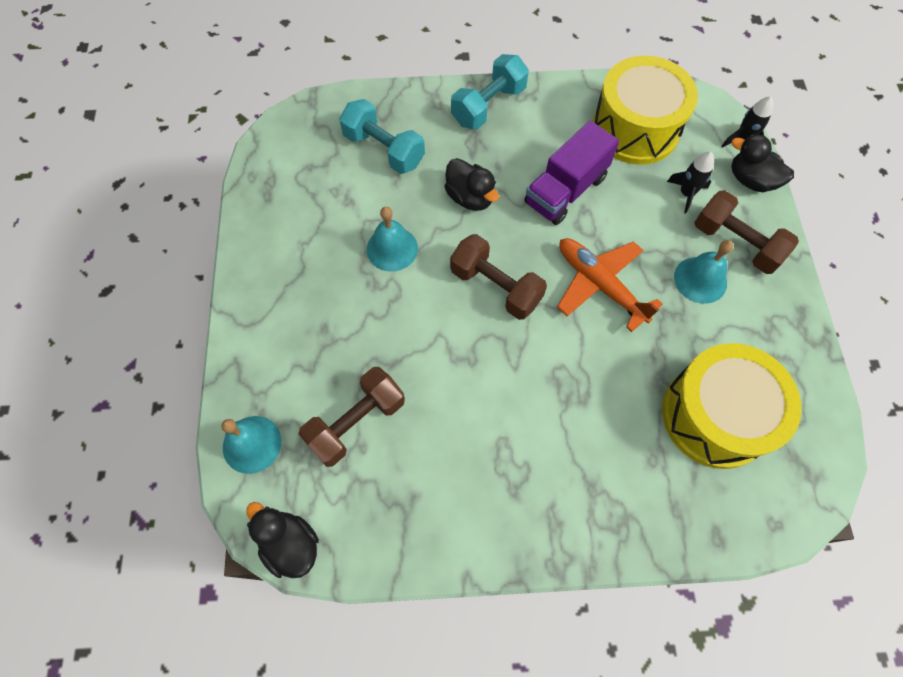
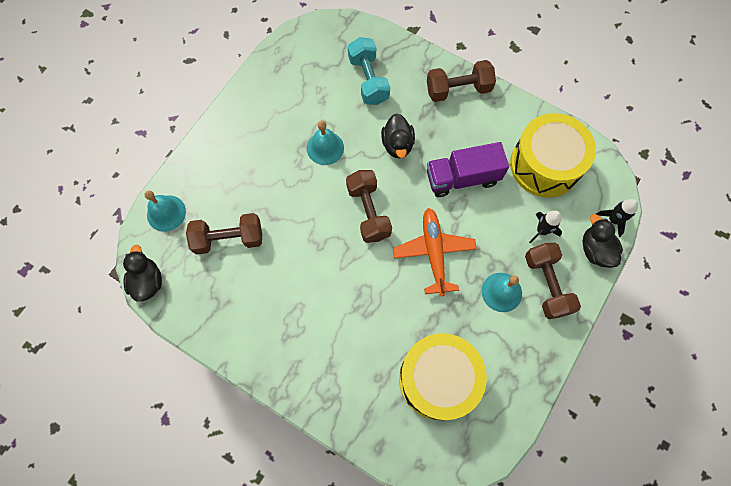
camera: 35 degrees right, 5 degrees up
(488, 106) = (458, 89): turquoise dumbbell -> brown dumbbell

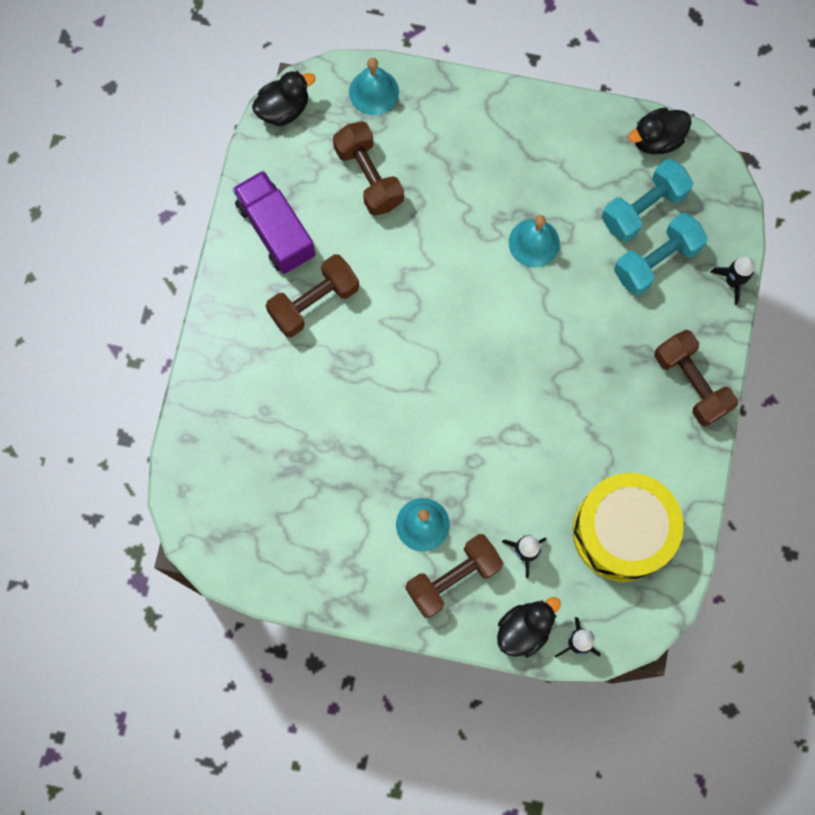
camera: 70 degrees right, 5 degrees up
(329, 74) = (643, 208): none -> turquoise dumbbell
(368, 212) = (467, 327): brown dumbbell -> brown dumbbell (314, 302)
(397, 144) = (575, 331): black duck -> black duck (656, 139)
(399, 42) = (732, 281): none -> black rocket
(433, 253) = (443, 425): orange plane -> none
(438, 379) = (287, 480): yellow drum -> none
(462, 178) = (560, 429): purple truck -> purple truck (276, 230)

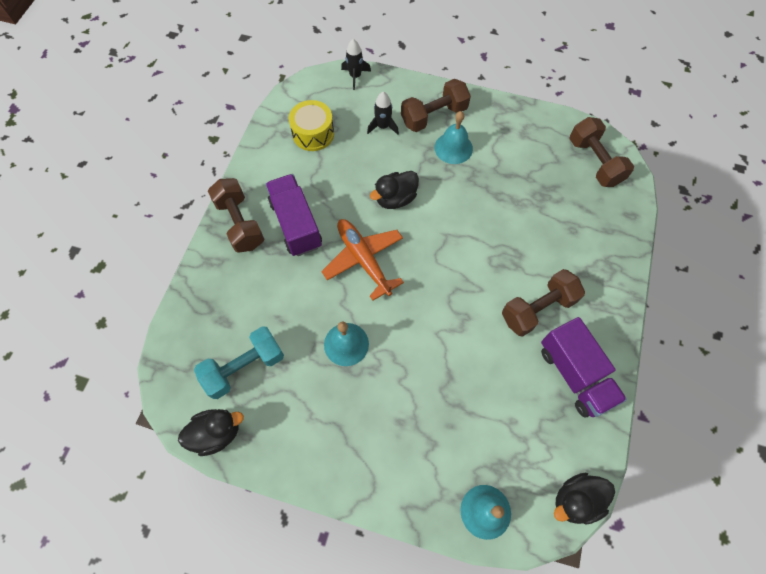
camera: 175 degrees left, 10 degrees down
(368, 176) = (491, 419): brown dumbbell -> brown dumbbell (594, 162)
(524, 629) = (388, 86): black duck -> black duck (395, 199)
(527, 346) = (364, 260): none -> orange plane
(619, 388) = (296, 224): none -> purple truck
(622, 531) = (313, 133): yellow drum -> yellow drum, size x0.60
(656, 261) = (244, 319): turquoise dumbbell -> none
(732, 281) = (185, 297): black rocket -> none

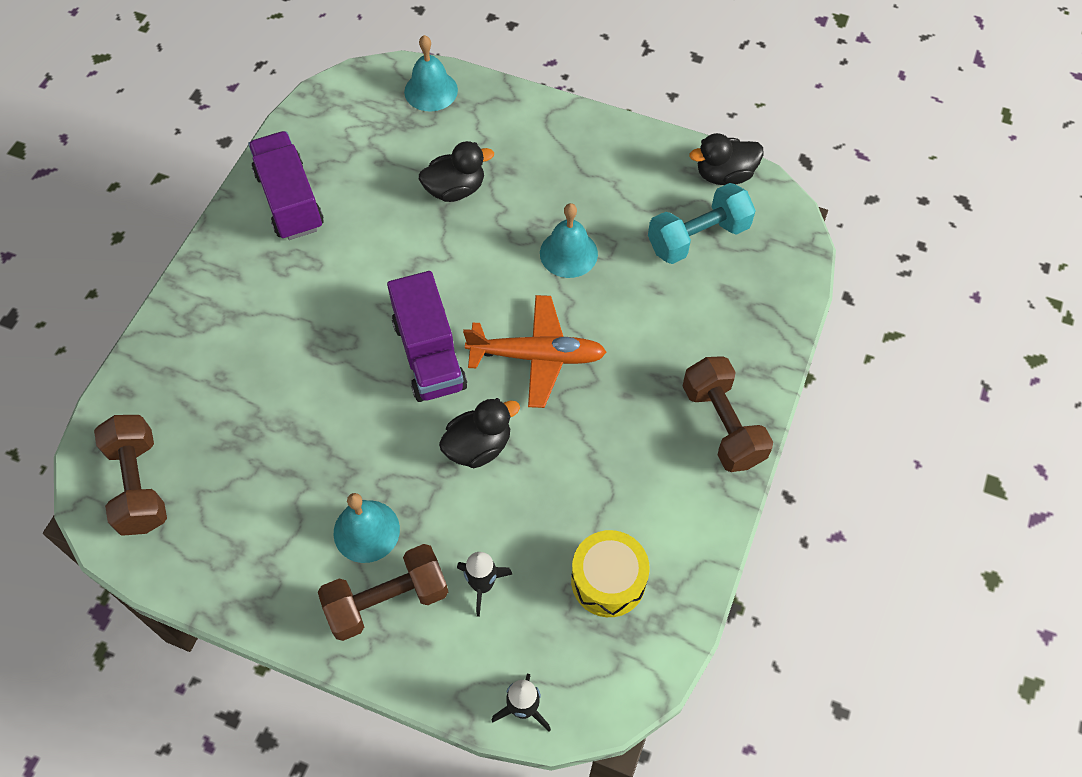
camera: 175 degrees left, 5 degrees down
(296, 224) = (636, 417): purple truck -> purple truck (429, 354)
(364, 260) = (537, 356): orange plane -> orange plane turned 60 degrees counterclockwise
(537, 309) = (309, 275): brown dumbbell -> none
(576, 500) = (333, 93): black duck -> black duck (455, 189)

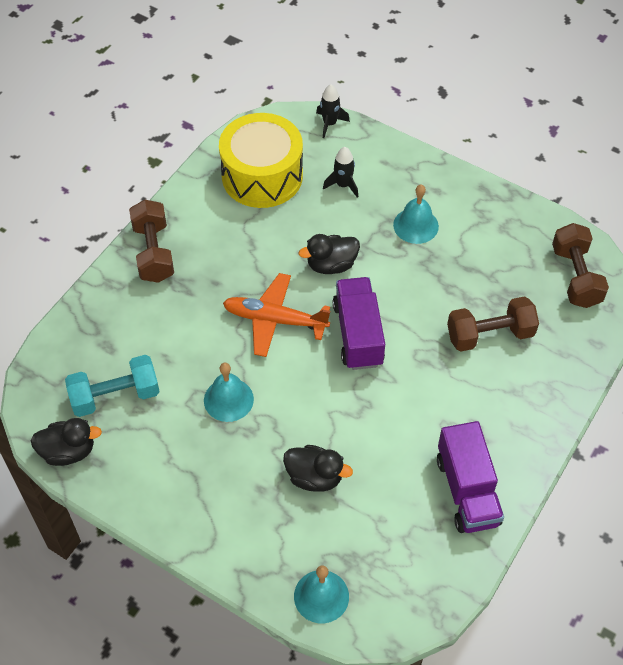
camera: 170 degrees left, 5 degrees down
(387, 600) = (405, 186): brown dumbbell -> brown dumbbell (490, 335)
(455, 189) = (314, 477): black duck -> black duck turned 150 degrees counterclockwise
(608, 580) = (262, 176): yellow drum -> yellow drum, size x1.67

